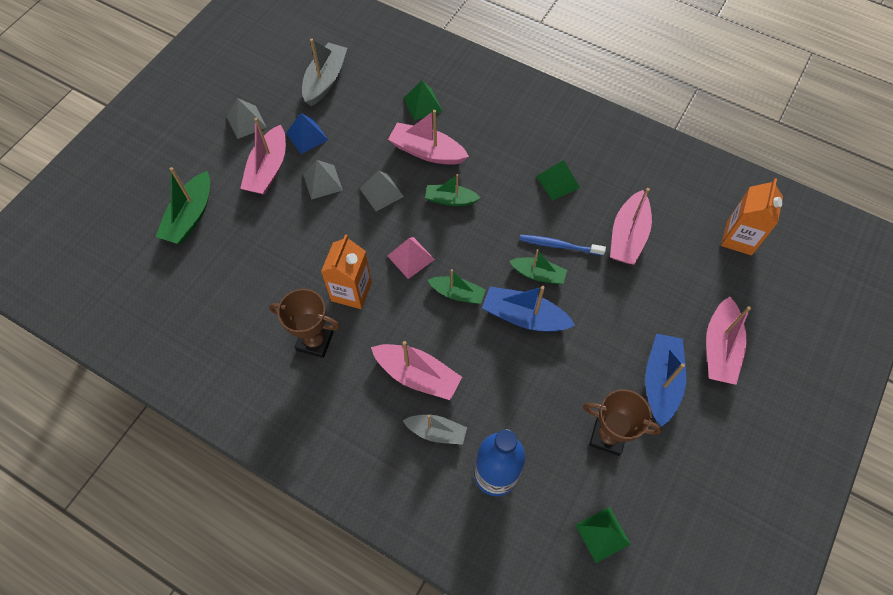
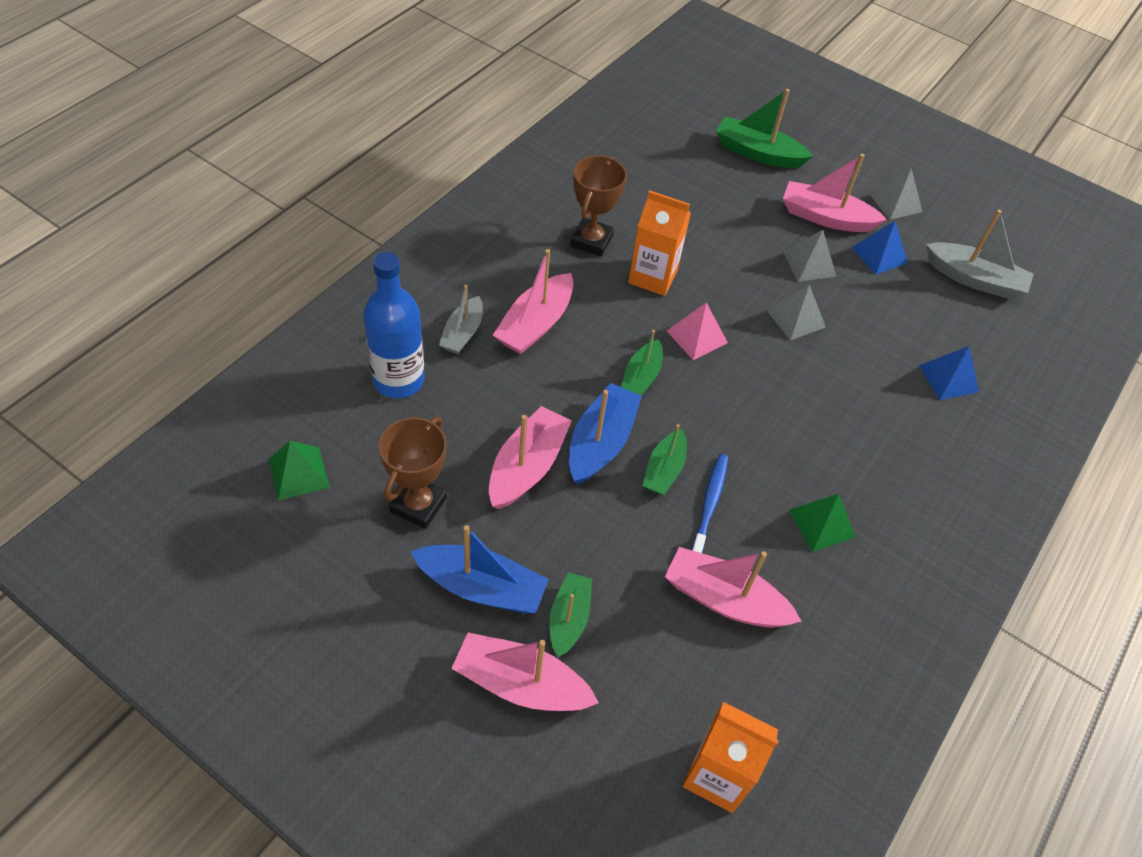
camera: 90 degrees right, 10 degrees down
(422, 104) = (948, 378): green pyramid -> blue pyramid
(427, 152) = (865, 373): pink boat -> pink boat (527, 467)
(450, 200) = (786, 389): green boat -> green boat (568, 619)

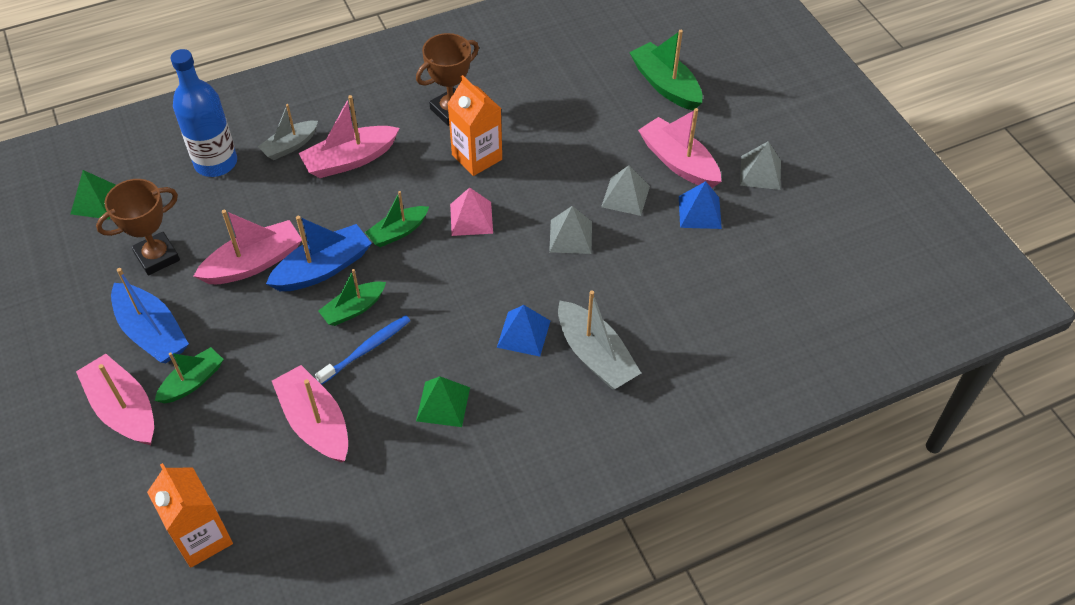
camera: 35 degrees right, 0 degrees up
(948, 378) = (665, 340): blue pyramid -> blue pyramid (523, 333)
(974, 279) = (775, 267): grey boat -> grey boat (595, 355)

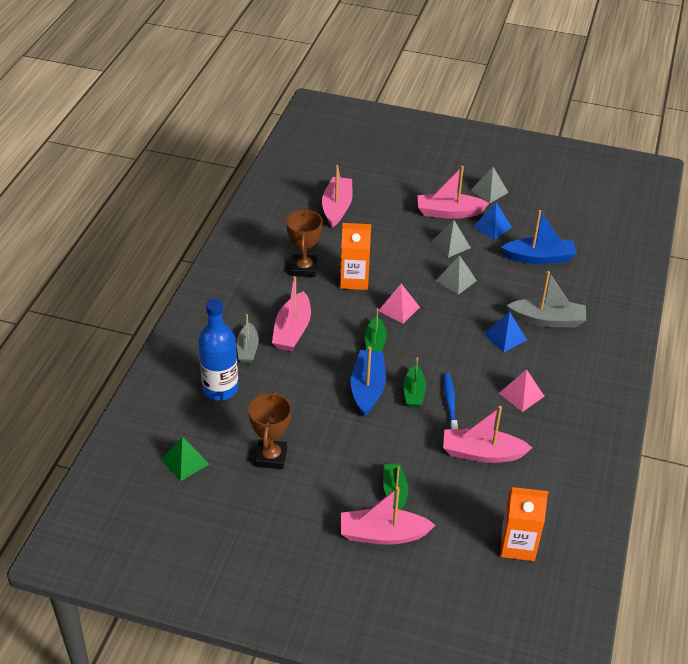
camera: 50 degrees left, 10 degrees down
(152, 332) = (333, 490): blue boat -> blue boat (539, 257)
(254, 263) = (328, 416): pink boat -> pink boat (337, 207)
(443, 404) = (521, 394): green pyramid -> pink pyramid
(665, 85) = (387, 183): green boat -> none

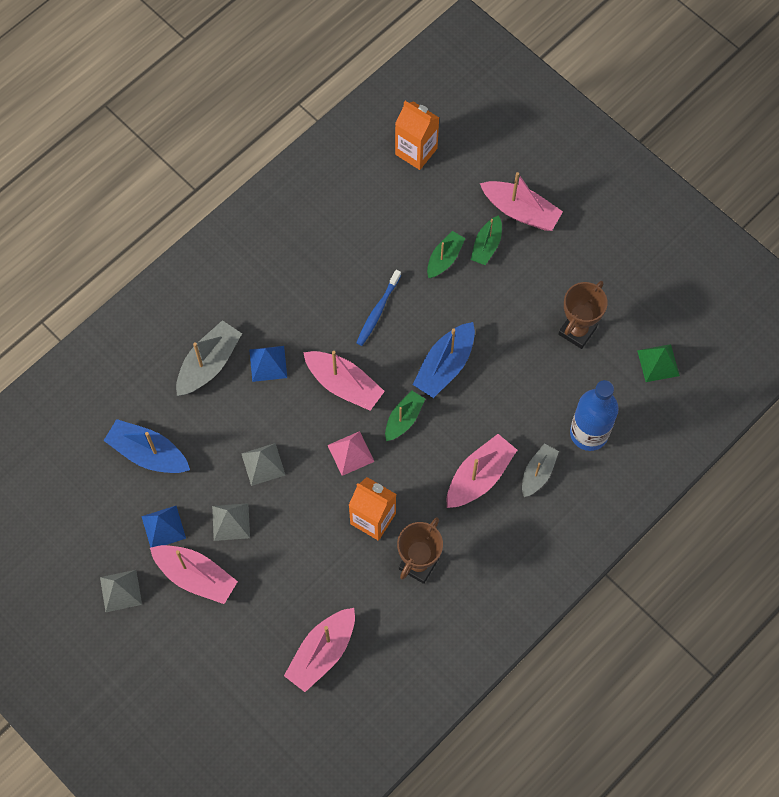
camera: 150 degrees left, 25 degrees up
(414, 392) = (403, 340): green boat -> green boat (444, 258)
(482, 453) = (385, 246): pink boat -> pink boat (344, 384)
(521, 394) = (304, 289): pink pyramid -> none
(547, 320) = (209, 364): grey boat -> grey boat turned 90 degrees clockwise

